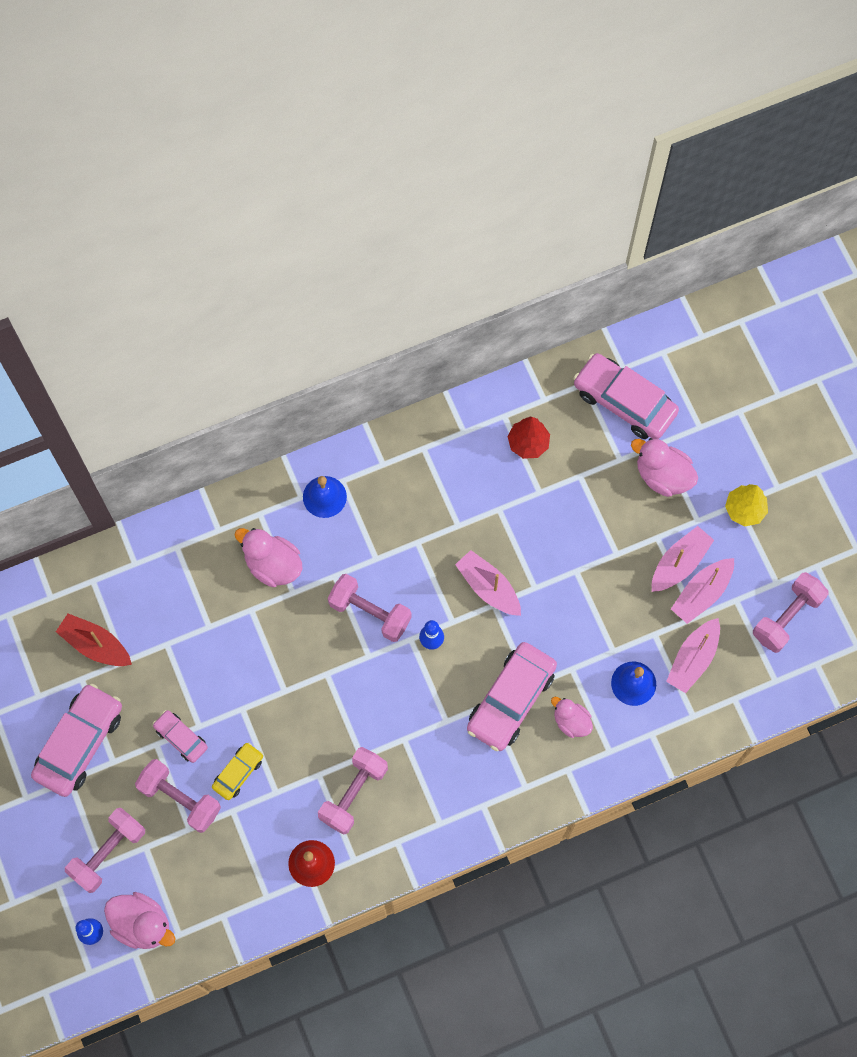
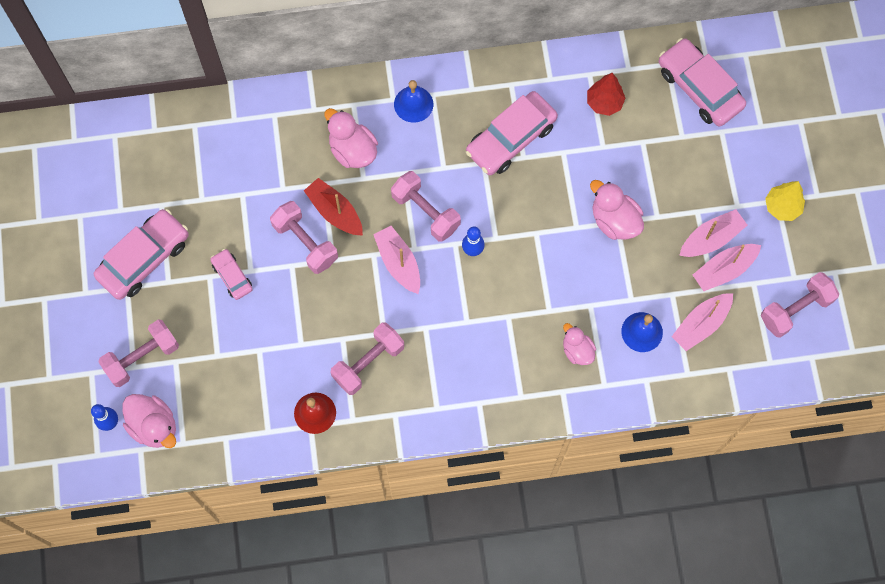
camera: 15 degrees right, 0 degrees up
(95, 645) = (181, 179): red boat -> red boat (335, 212)
(180, 799) = (217, 328): pink dumbbell -> pink dumbbell (305, 243)
(238, 772) = (273, 319): yellow car -> none
(488, 587) = (535, 217): pink boat -> pink boat (398, 263)
(511, 699) = (529, 318): pink car -> pink car (511, 138)
(662, 475) = (716, 159): pink duck -> pink duck (614, 220)

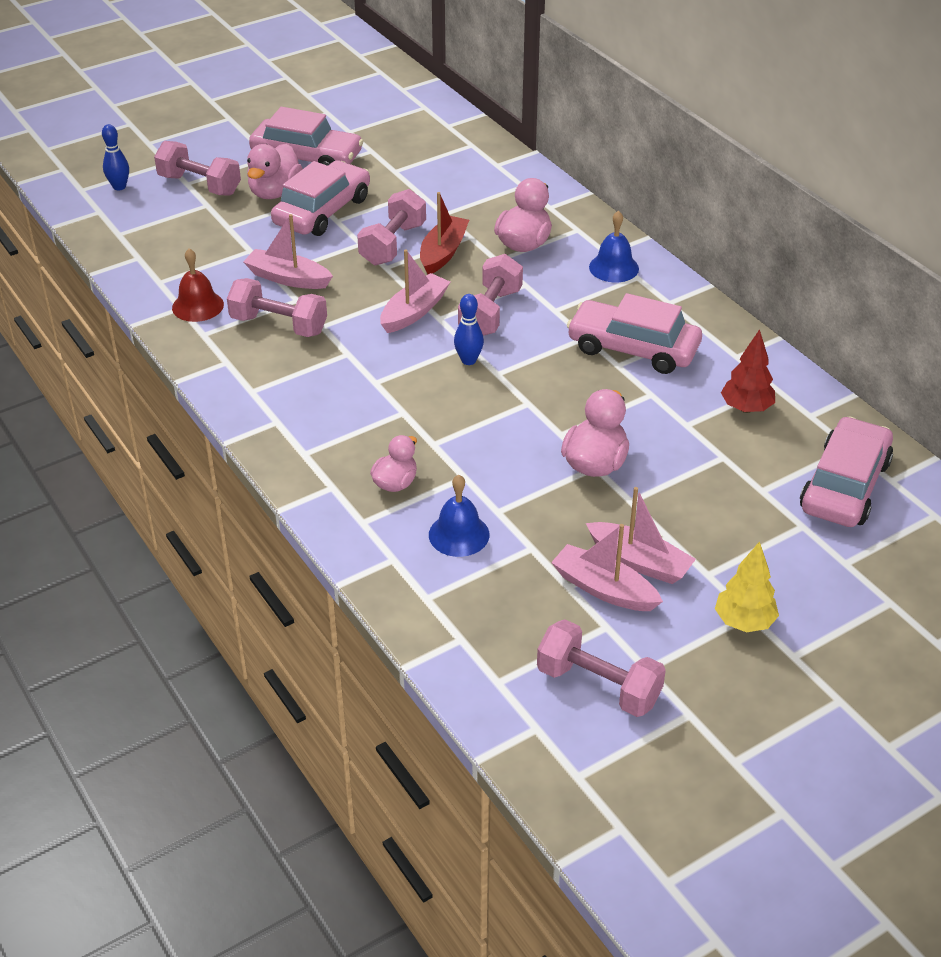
camera: 65 degrees right, 30 degrees down
(154, 426) = (129, 212): pink duck -> pink duck (275, 192)
(232, 276) = (322, 211): pink car -> pink car, size x1.90
(701, 324) = (507, 589): pink boat -> pink boat (288, 278)

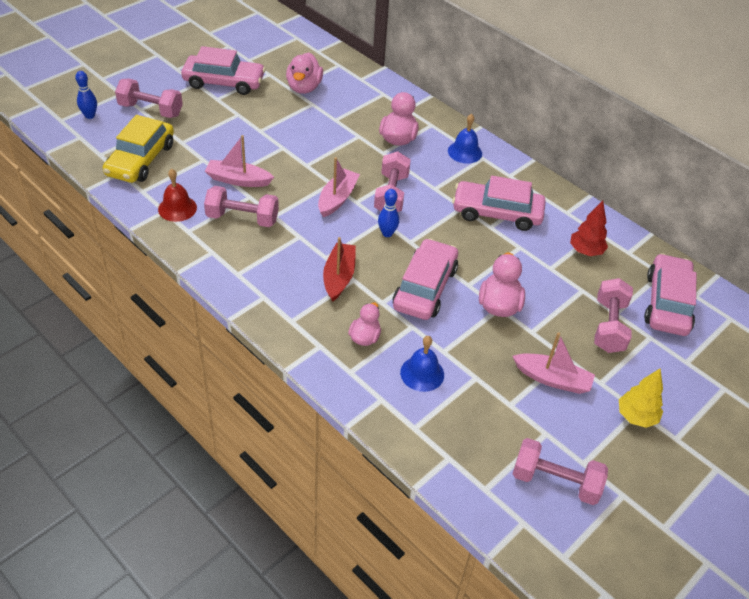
camera: 15 degrees left, 5 degrees up
(168, 244) = (140, 160): none -> yellow car
(275, 192) = (208, 112): pink duck -> pink duck (304, 88)
(322, 211) = (248, 124): pink car -> pink car (425, 288)
(393, 244) = (306, 146): pink dumbbell -> pink dumbbell (609, 326)
(443, 253) = (344, 150): red boat -> red boat (339, 277)
(604, 589) = (535, 404): pink boat -> none

